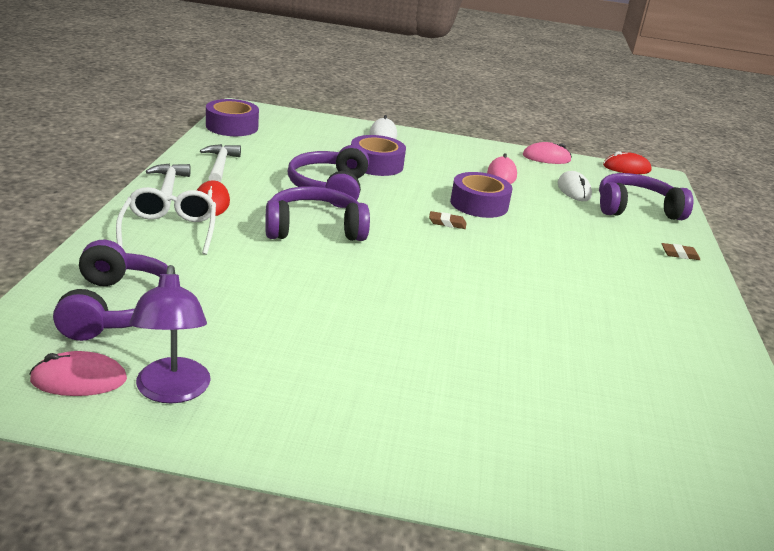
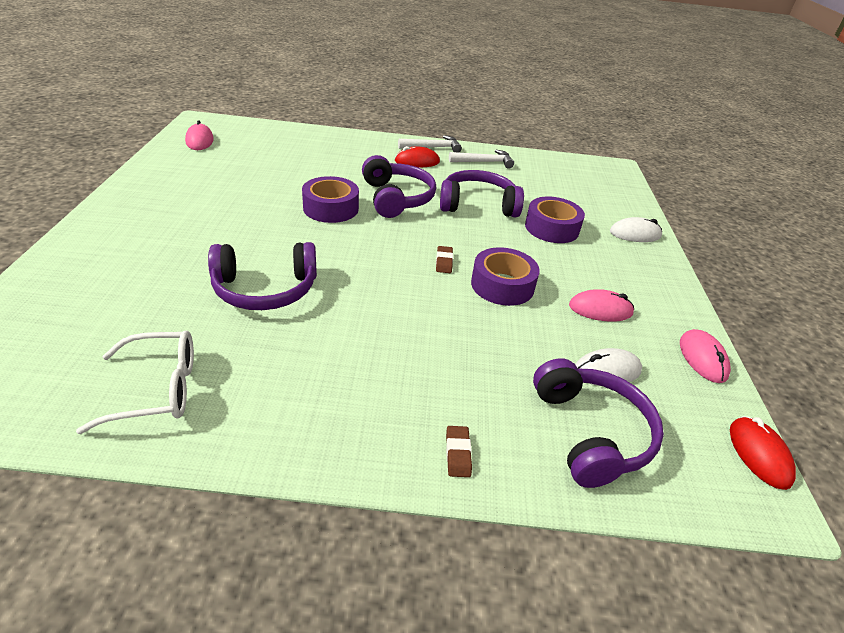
camera: 85 degrees right, 10 degrees up
(118, 308) = (268, 144): purple headphones -> purple headphones (265, 289)
(169, 230) = (368, 151): white glasses -> white glasses (158, 389)
(172, 391) = (186, 161): purple lamp -> none
(232, 126) = (568, 163): purple tape -> purple tape (331, 208)

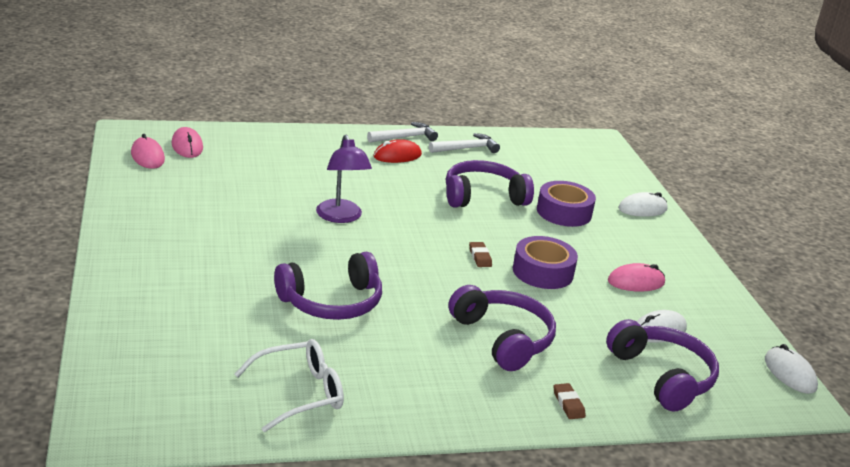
camera: 15 degrees left, 10 degrees down
(331, 208) = (341, 217): purple tape -> purple lamp
(397, 198) = (400, 199): purple headphones -> purple headphones (503, 338)
(702, 358) = (731, 311): pink mouse -> pink mouse (187, 146)
(759, 454) = (789, 373): red mouse -> white mouse

